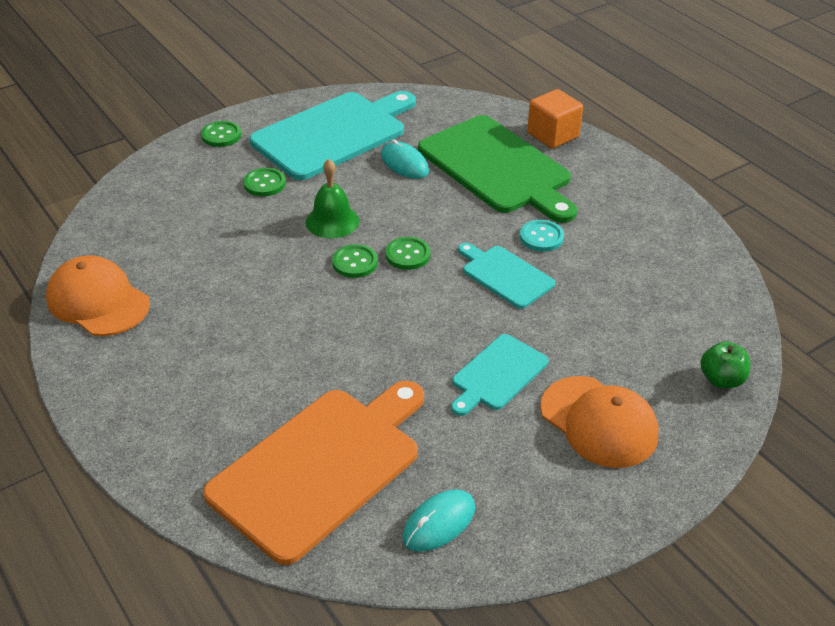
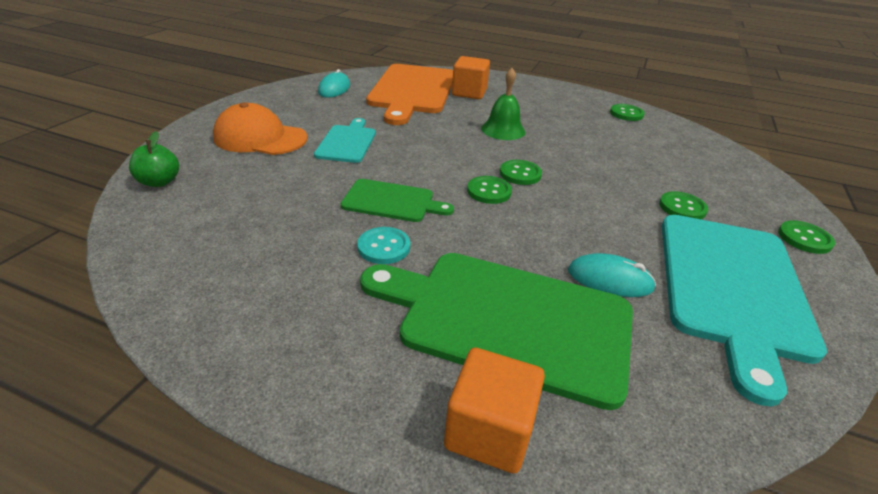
camera: 145 degrees right, 5 degrees down
(98, 301) = (626, 114): orange cap -> green button
(239, 428) = (469, 93): none -> orange cube
(332, 221) = (581, 196): green bell -> green bell (503, 130)
(505, 275) = (392, 201): turquoise cutting board -> green cutting board

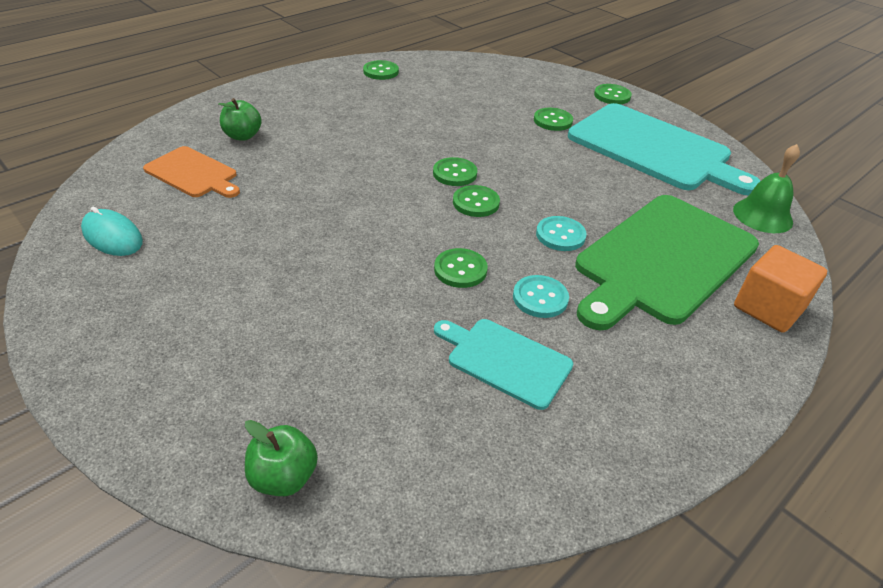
camera: 65 degrees left, 5 degrees up
(260, 138) = (220, 345): orange cap -> none
(347, 142) = (299, 267): turquoise cutting board -> turquoise cutting board (505, 360)
(392, 201) = (460, 270): green cutting board -> green button
(412, 91) = (193, 173): orange cutting board -> orange cutting board, size x0.52
(469, 93) = (243, 136): orange cube -> green apple
(486, 244) = (560, 235): none -> turquoise button
(503, 130) = (357, 149): green bell -> green bell (762, 215)
(610, 279) = (629, 193): turquoise mouse -> none

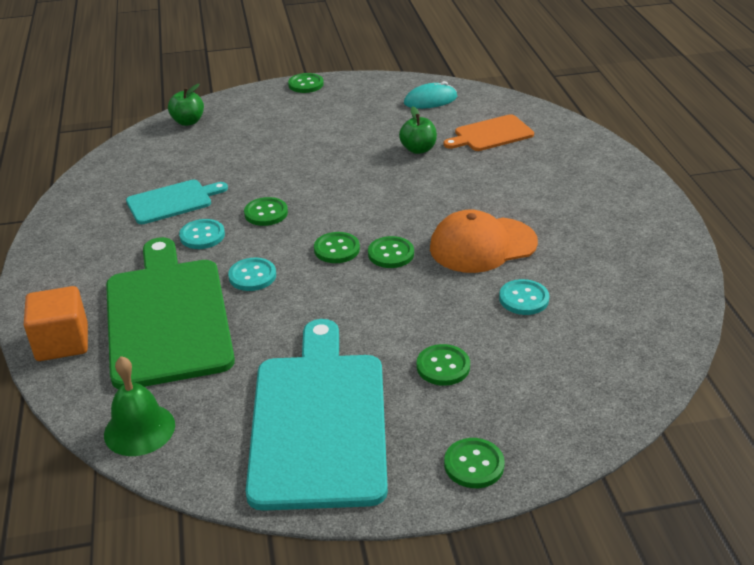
camera: 125 degrees right, 5 degrees down
(243, 136) = (540, 163): green apple -> green apple (418, 149)
(381, 71) = (653, 276): green button -> green button (306, 84)
(402, 136) = (482, 245): none -> orange cap
(452, 108) = (523, 299): none -> turquoise button
(653, 149) = (319, 421): turquoise cutting board -> turquoise cutting board turned 105 degrees clockwise

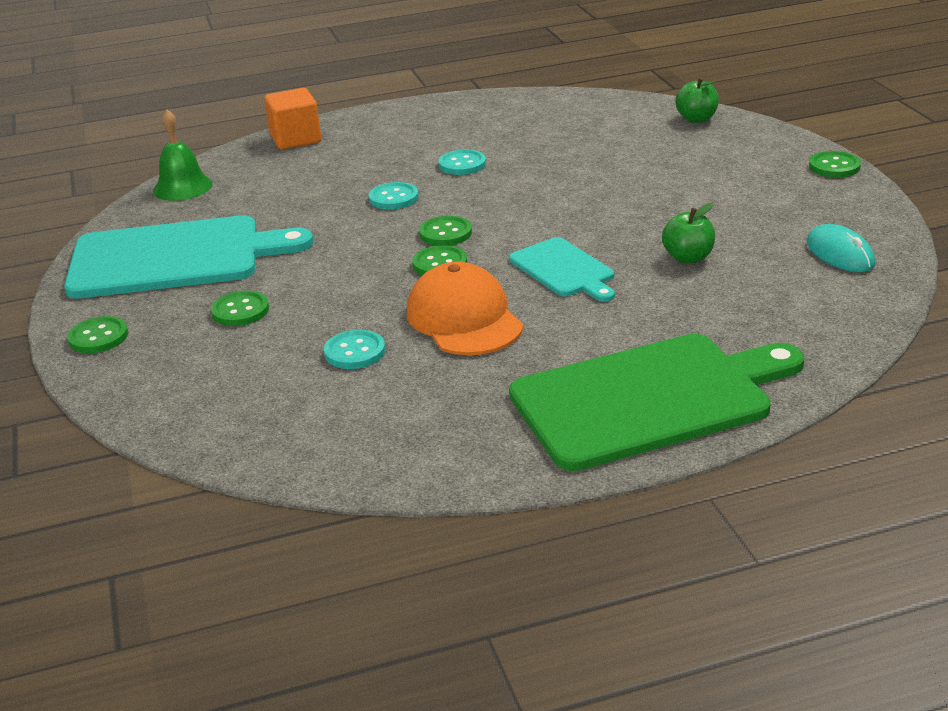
camera: 85 degrees right, 5 degrees down
(167, 317) = (328, 172): green cutting board -> green cutting board (648, 399)
(172, 201) = (523, 140): turquoise cutting board -> turquoise cutting board (564, 269)
(266, 213) = (510, 188): green button -> none
(491, 134) = (756, 307): orange cutting board -> none

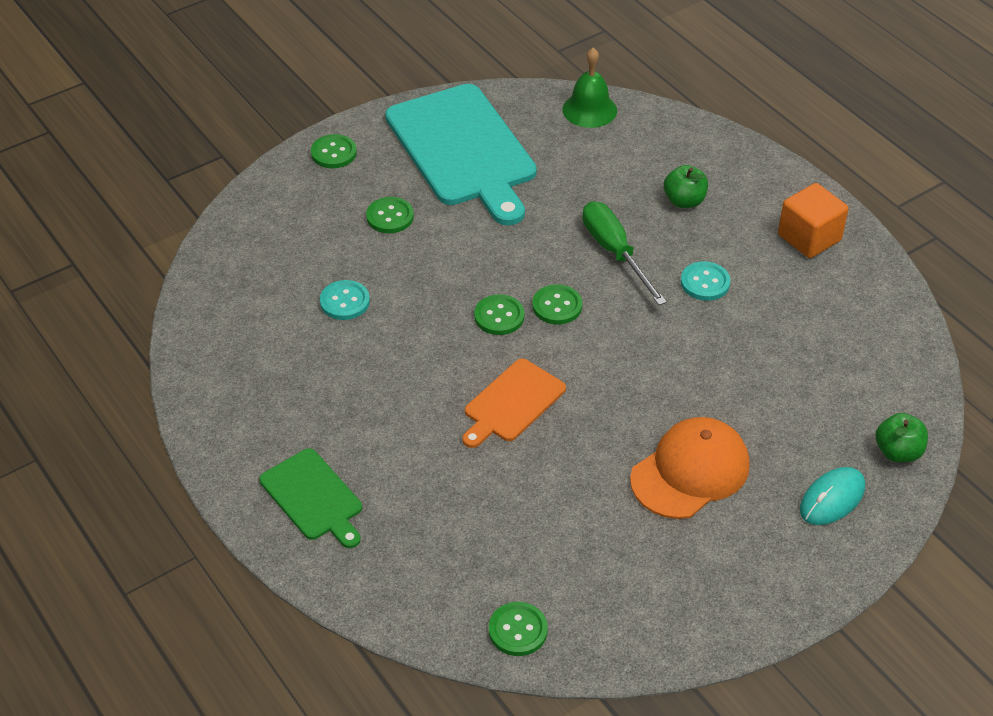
camera: 70 degrees right, 15 degrees up
(295, 139) = (717, 149): orange cube -> orange cube (809, 238)
(393, 198) = (615, 252): turquoise button -> green screwdriver
(464, 319) = (410, 355): orange cap -> orange cap (690, 471)
(564, 269) = (512, 403): turquoise cutting board -> orange cutting board
(648, 399) = (313, 497): green cutting board -> green cutting board, size x0.52
(688, 258) = (560, 490): green apple -> green apple (684, 201)
(834, 166) = (814, 592): green button -> green button (518, 630)
(840, 253) = (604, 611): turquoise mouse -> turquoise mouse (832, 498)

